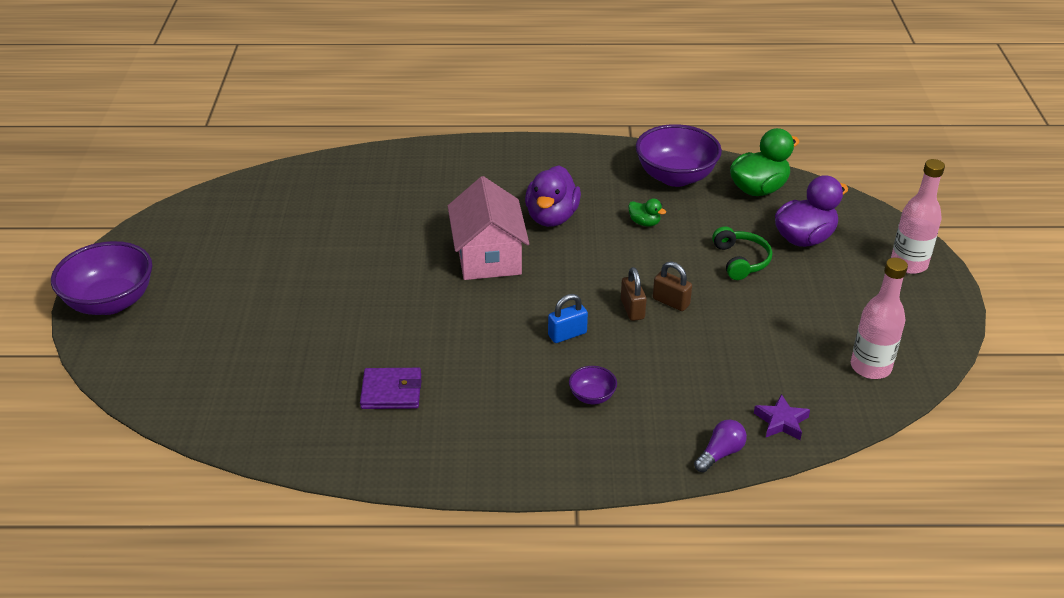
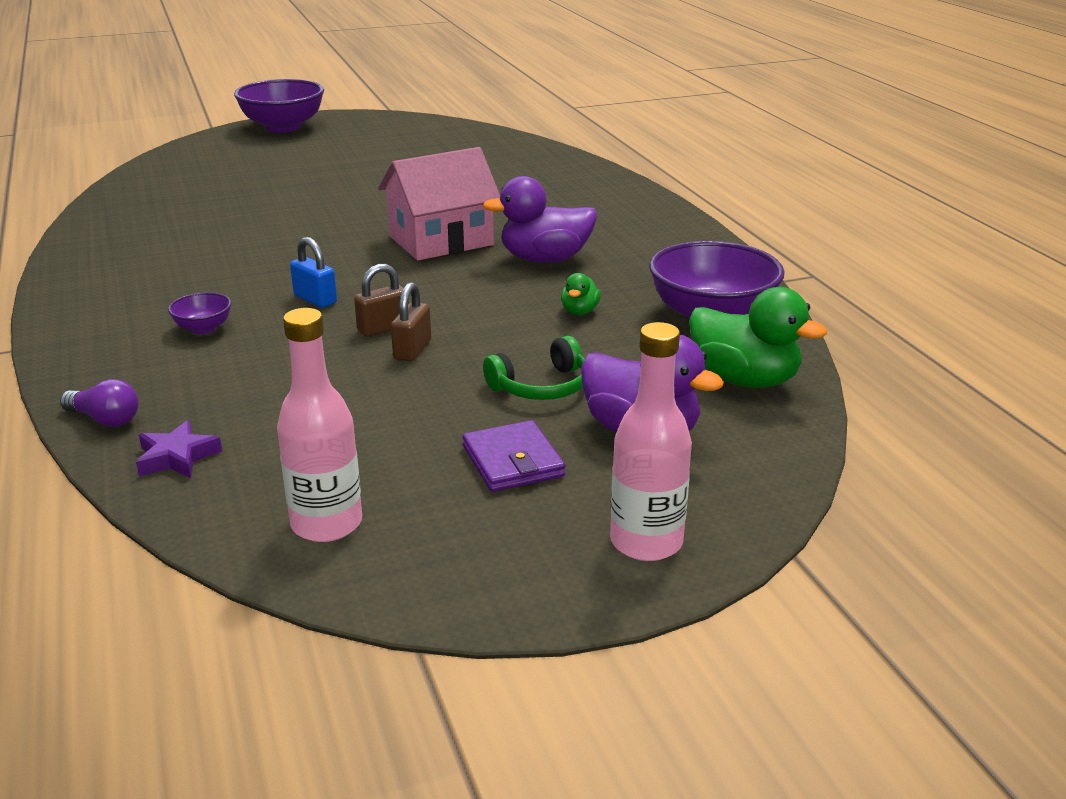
camera: 70 degrees right, 10 degrees down
(391, 391) = (189, 236): purple wallet -> purple wallet (512, 461)

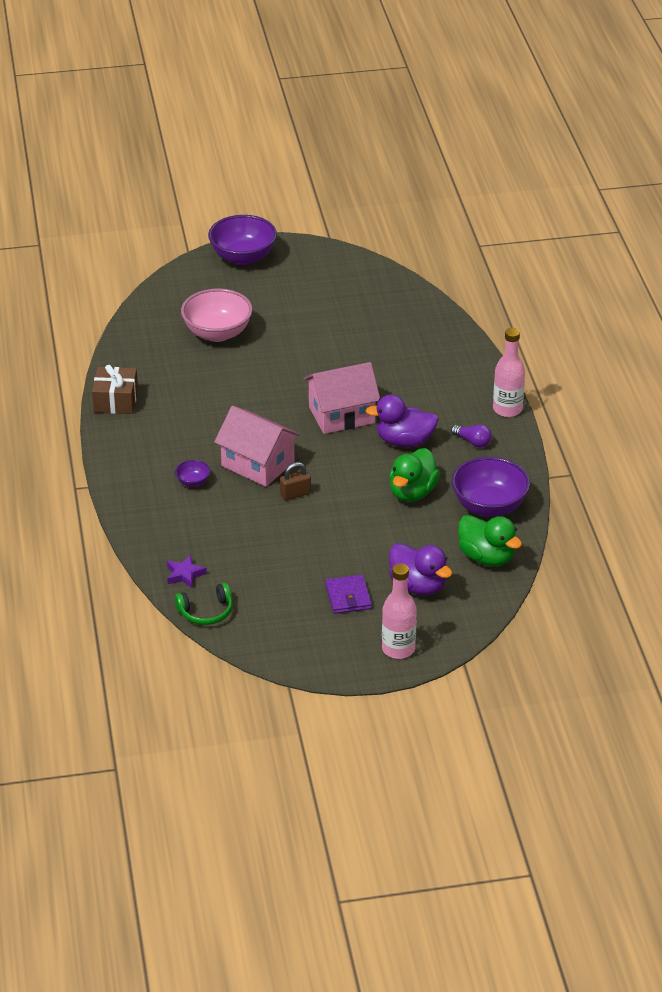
camera: 10 degrees right, 10 degrees up
(85, 251) = (115, 401): none -> brown gift
(105, 419) = (147, 546): purple light bulb -> purple light bulb (473, 442)
(249, 183) = (217, 333): none -> pink bowl
(315, 299) = (257, 464): blue padlock -> pink house
(326, 524) = (255, 622): pink bottle -> pink bottle (507, 409)
(412, 350) = (309, 513): brown padlock -> none
(541, 386) = (375, 549): green headphones -> green headphones (206, 612)
(579, 311) = (412, 492): green duck -> green duck, size x2.06

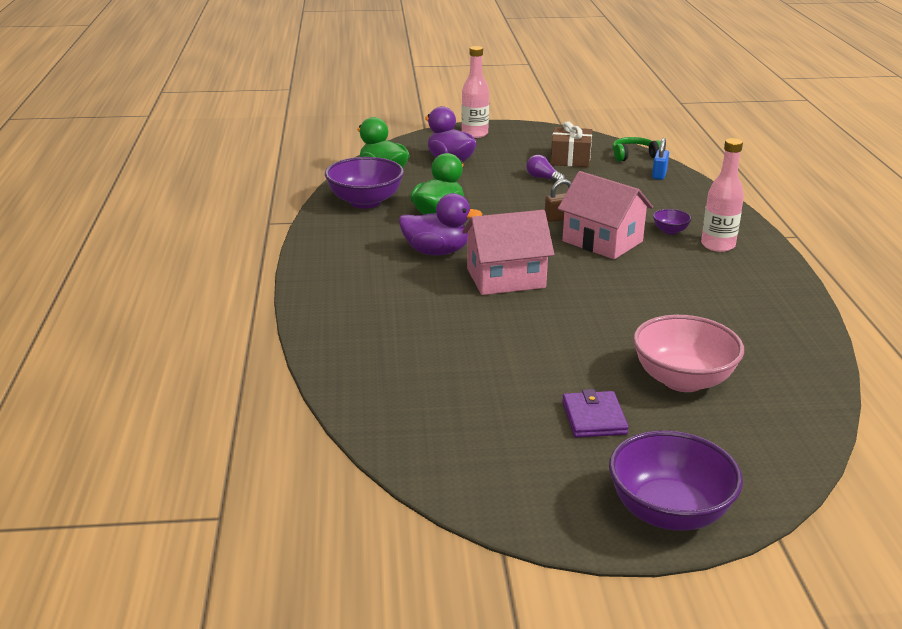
camera: 175 degrees left, 10 degrees down
(115, 401) = (793, 305): brown gift -> brown gift (570, 159)
(184, 574) = (659, 174): purple star -> blue padlock
(348, 597) = (512, 158): purple wallet -> purple wallet (594, 418)
(473, 442) = (359, 248): purple light bulb -> purple light bulb (543, 178)
(507, 409) = (305, 274): pink bottle -> pink bottle (718, 245)

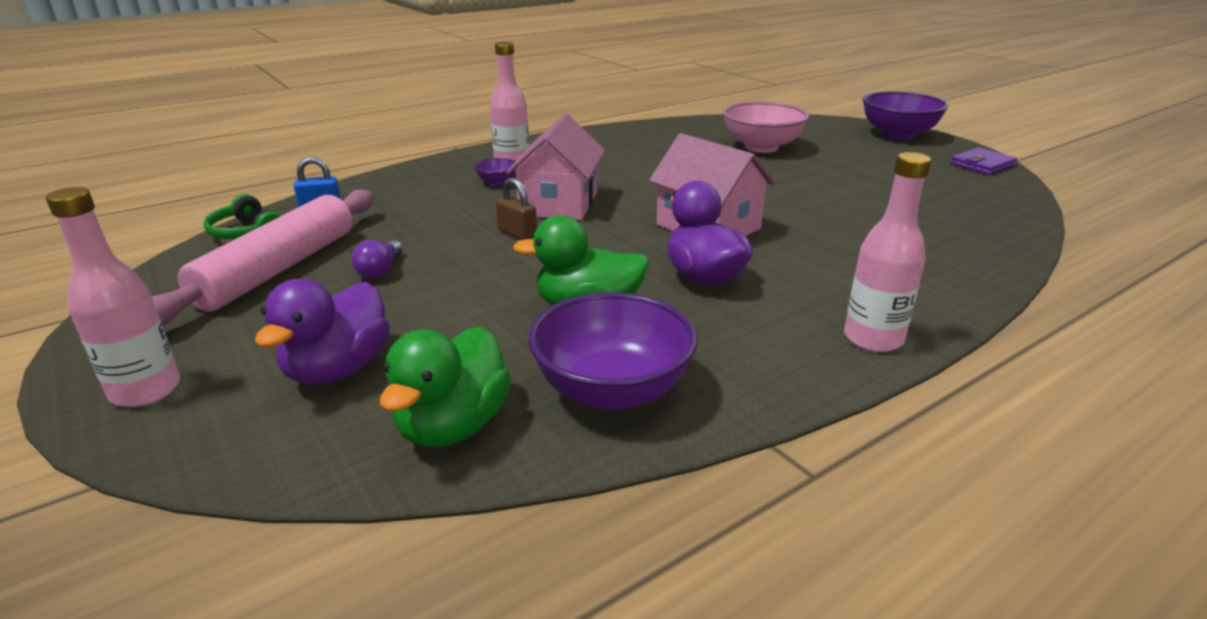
camera: 120 degrees left, 0 degrees up
(317, 270) = (873, 339): none -> pink bottle
(570, 159) = (279, 269): brown gift -> pink rolling pin
(594, 418) = (854, 160): purple wallet -> purple wallet (982, 165)

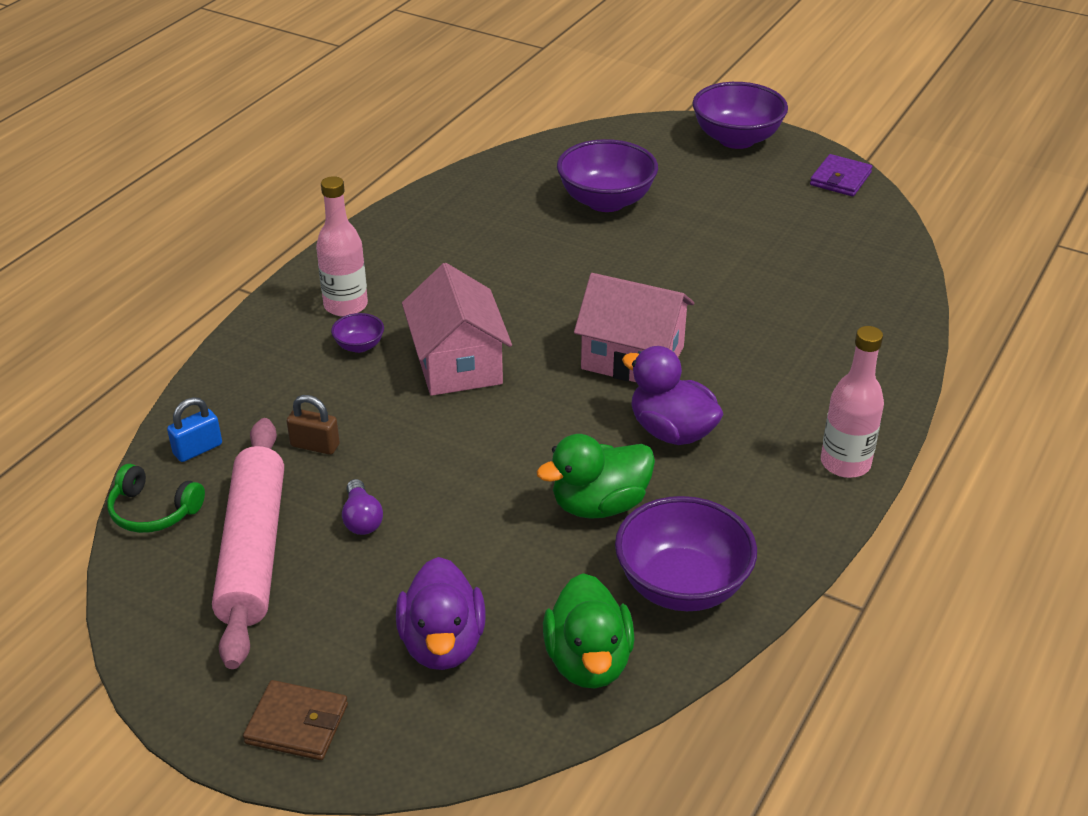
camera: 25 degrees left, 10 degrees up
(146, 390) = (297, 724): pink bottle -> brown wallet
(517, 233) = (452, 424): brown padlock -> brown padlock (315, 445)
(761, 147) = (606, 201): pink bowl -> purple bowl

